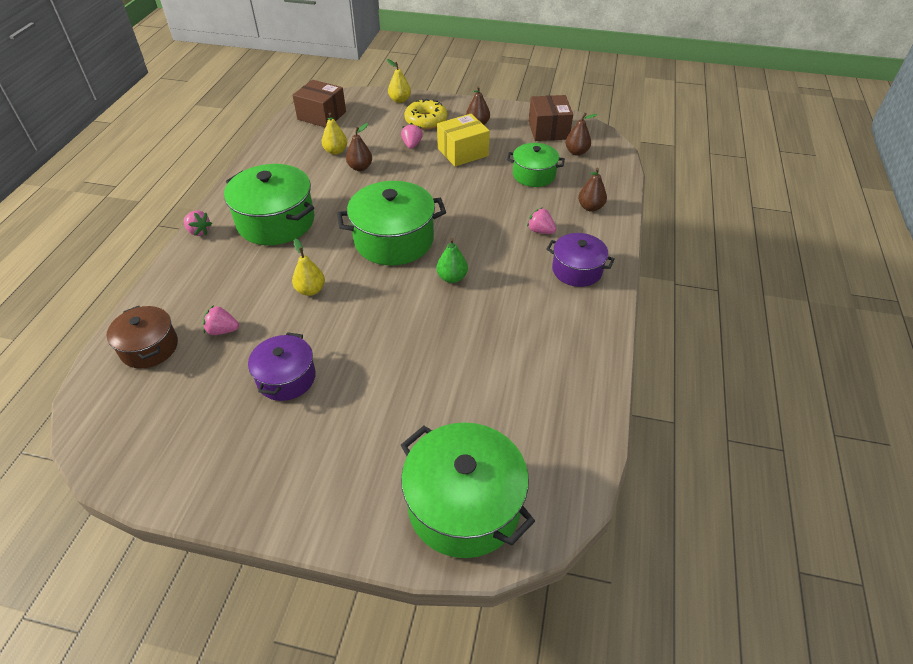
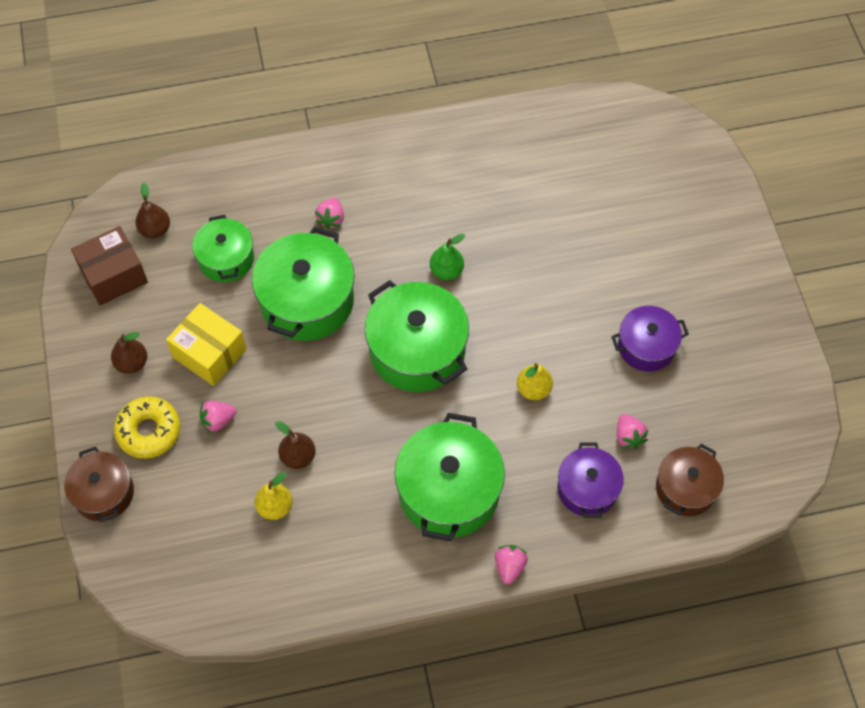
camera: 115 degrees left, 15 degrees up
(322, 116) = (191, 579): brown box -> none
(400, 100) = (104, 493): yellow pear -> brown pot
(464, 505) = (678, 167): green pot -> green pot (307, 301)
(577, 270) = (378, 170): purple pot -> purple pot (587, 489)
(590, 207) = (266, 186): brown pear -> none

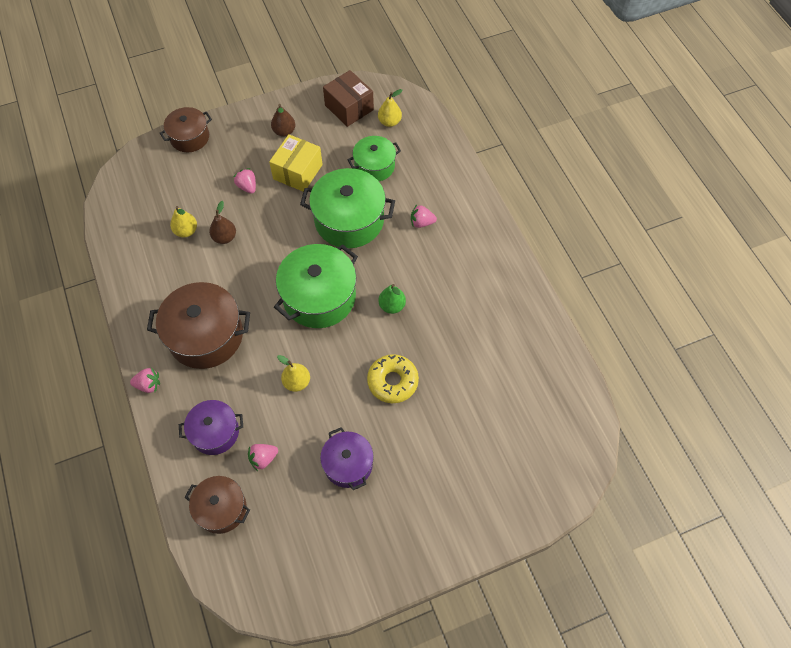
camera: 80 degrees right, 0 degrees up
(149, 431) = (235, 151): yellow donut -> yellow donut (392, 381)
(155, 230) = (389, 122): brown pear -> yellow pear
(449, 491) = (206, 335): green pot -> brown pot

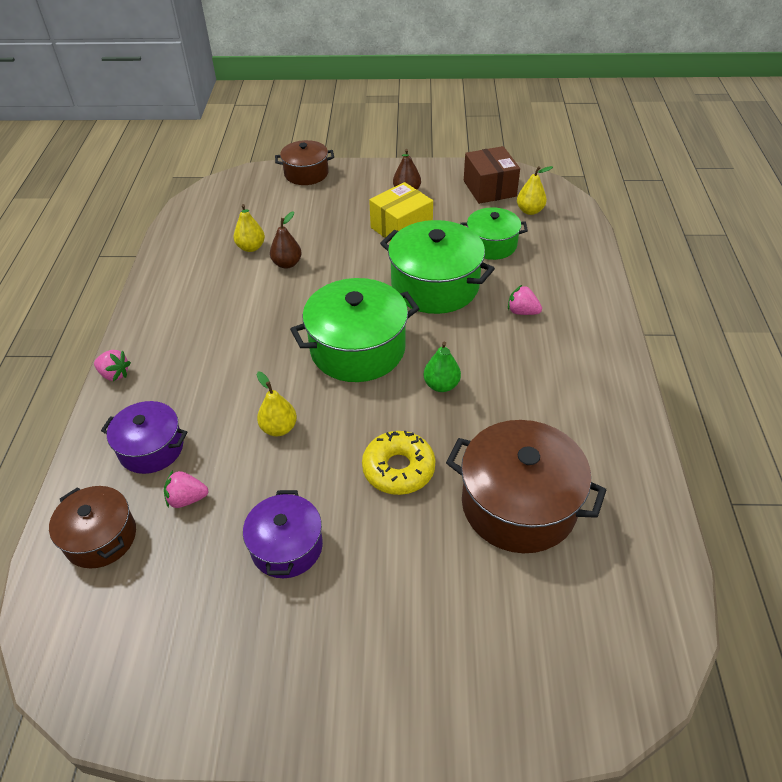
camera: 25 degrees right, 15 degrees down
(206, 335) = (207, 347): brown pot -> brown pot (519, 504)
(247, 187) = (339, 227): pink strawberry -> none

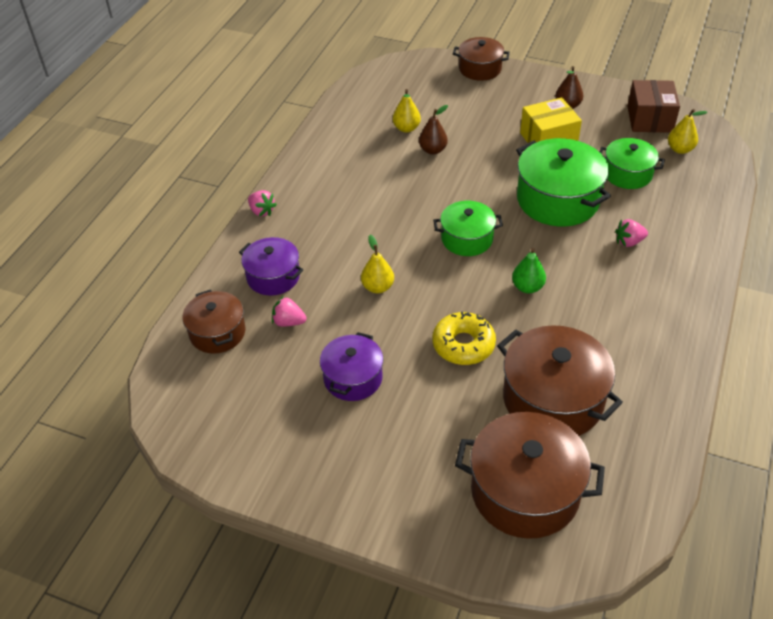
camera: 20 degrees right, 0 degrees up
(357, 349) = (467, 239): green pot -> green pot, size x0.60
(522, 312) = (629, 242): pink strawberry -> pink strawberry turned 60 degrees counterclockwise
(534, 626) = (525, 491): none -> brown pot

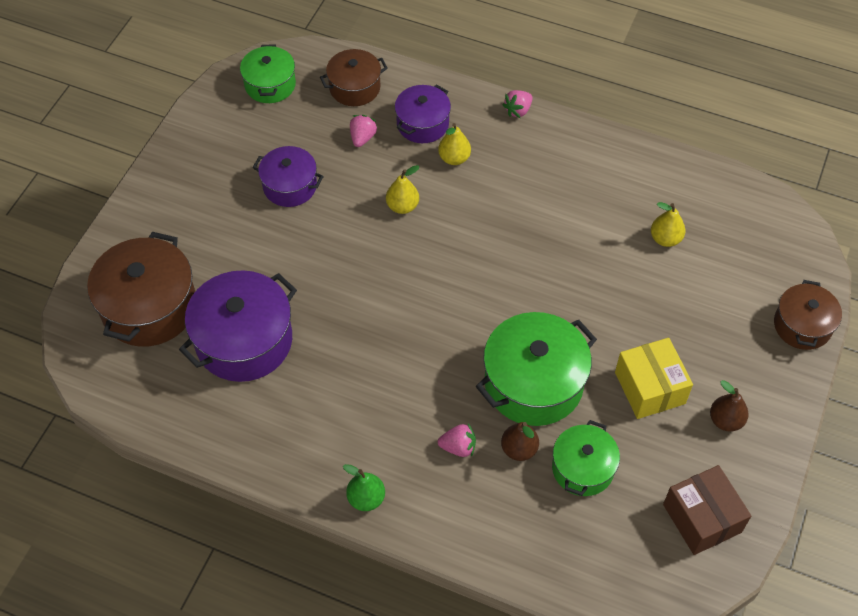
camera: 90 degrees right, 10 degrees up
(433, 150) = (624, 263): brown pear -> brown pear (519, 449)
(463, 345) = (320, 273): yellow donut -> none
(467, 239) = (469, 287): green pot -> green pot (270, 85)
(527, 287) = (393, 336): green pear -> green pear (366, 498)
(553, 399) = (244, 341): brown pot -> purple pot
(629, 242) = (458, 447): pink strawberry -> pink strawberry turned 105 degrees clockwise
(650, 119) = (702, 518): brown box -> brown box turned 60 degrees clockwise
(680, 149) = (635, 543): yellow pear -> yellow pear (454, 158)

